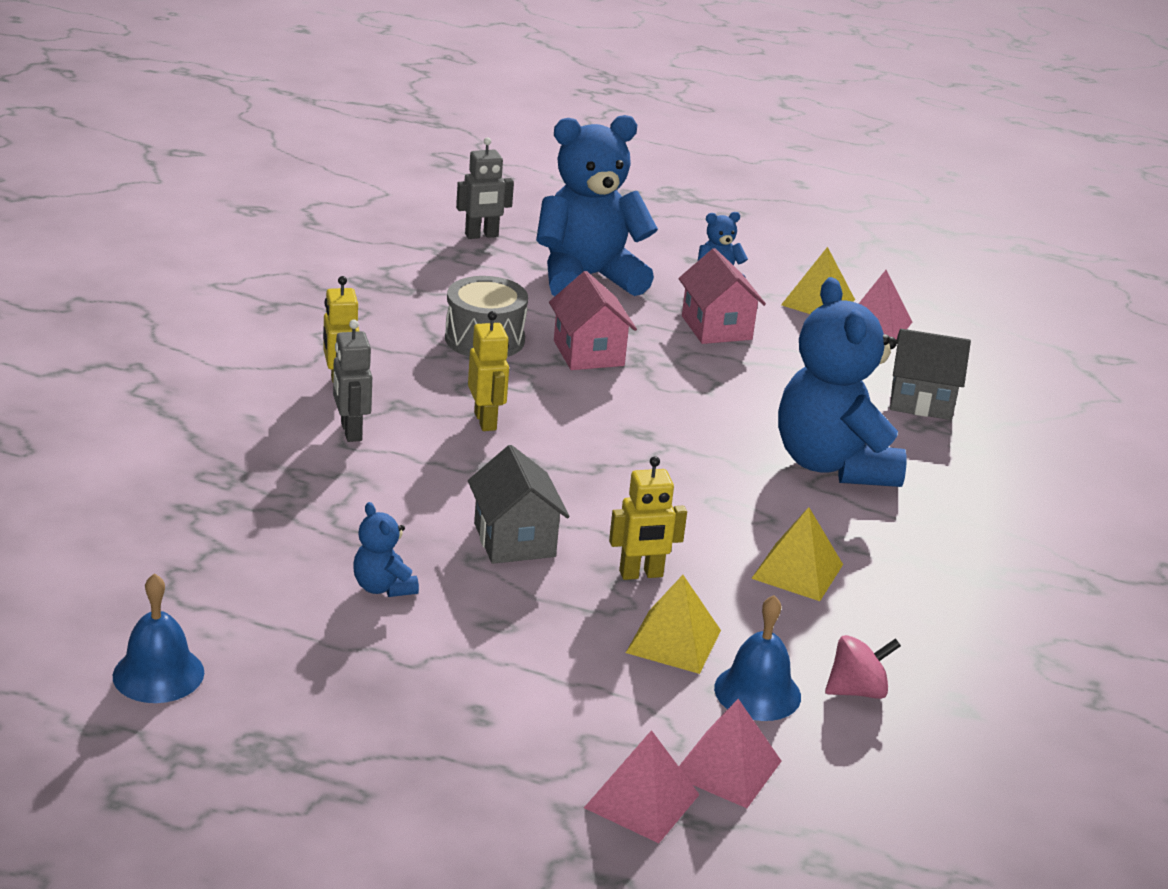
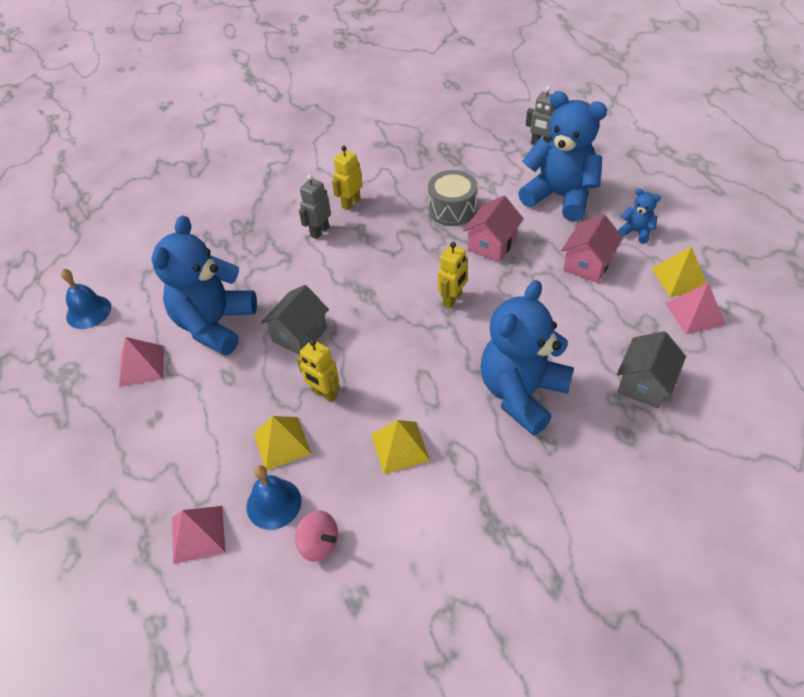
camera: 55 degrees right, 20 degrees up
(383, 587) = (215, 324): blue teddy bear -> blue teddy bear, size x2.33
(486, 421) = (384, 258): yellow robot -> yellow robot (452, 299)
(641, 801) = (142, 519): pink pyramid -> pink pyramid (141, 365)
(921, 401) = (644, 384): grey house -> grey house turned 60 degrees clockwise

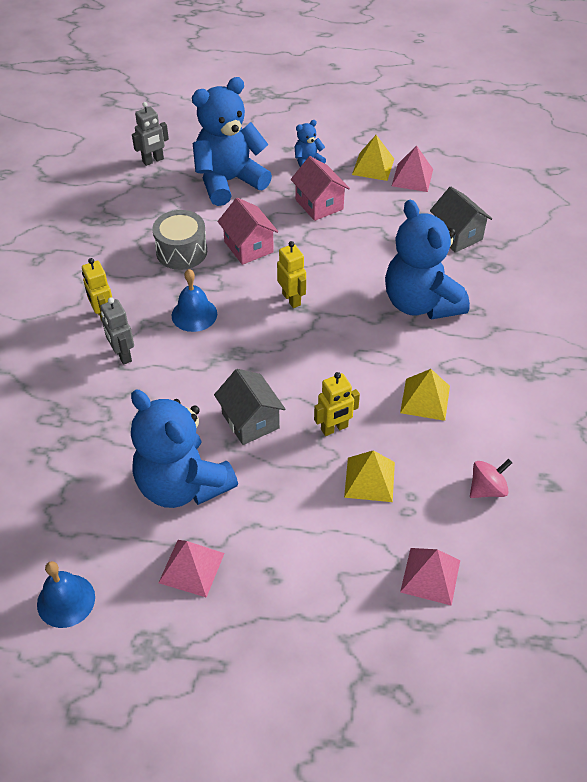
camera: 65 degrees left, 0 degrees up
(274, 503) = (430, 507): blue bell -> blue bell (194, 314)

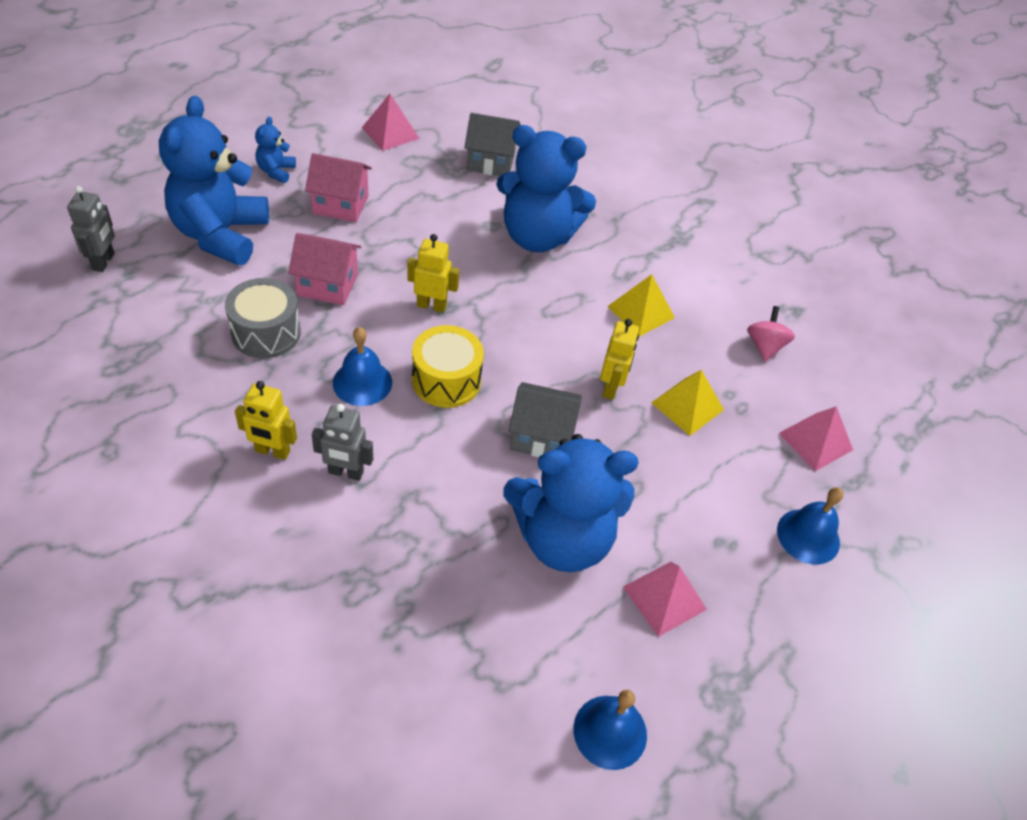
camera: 55 degrees left, 0 degrees up
(241, 347) = (446, 380): none -> yellow drum
(333, 622) = (808, 536): none -> blue bell
(373, 166) = (343, 142): yellow pyramid -> none

